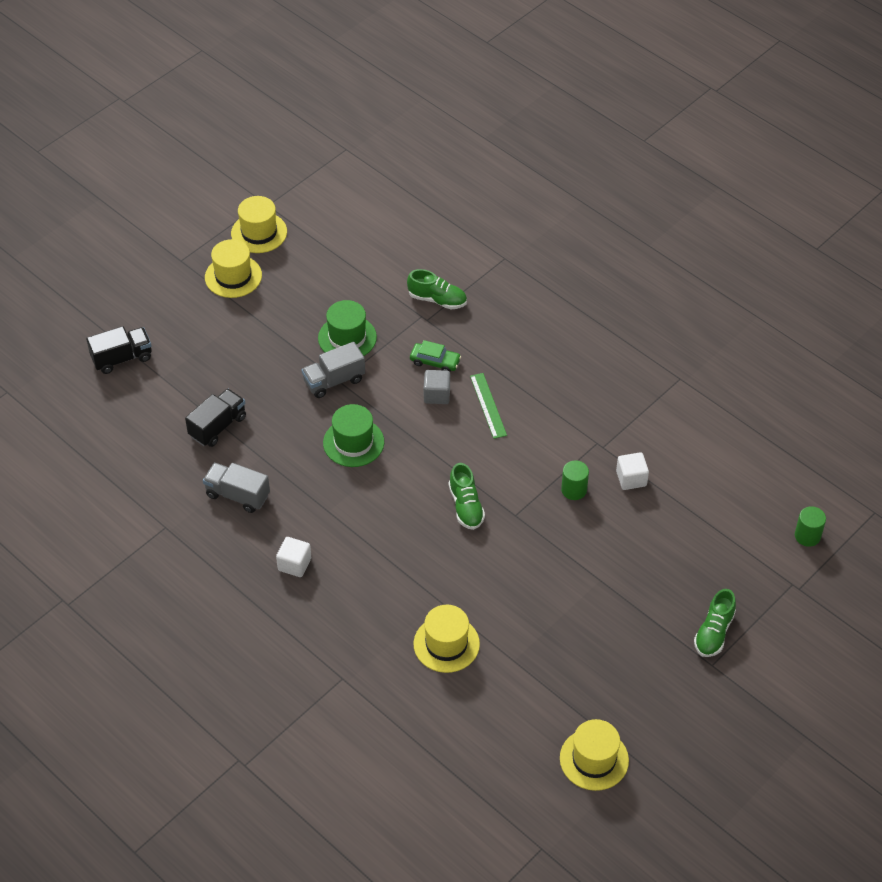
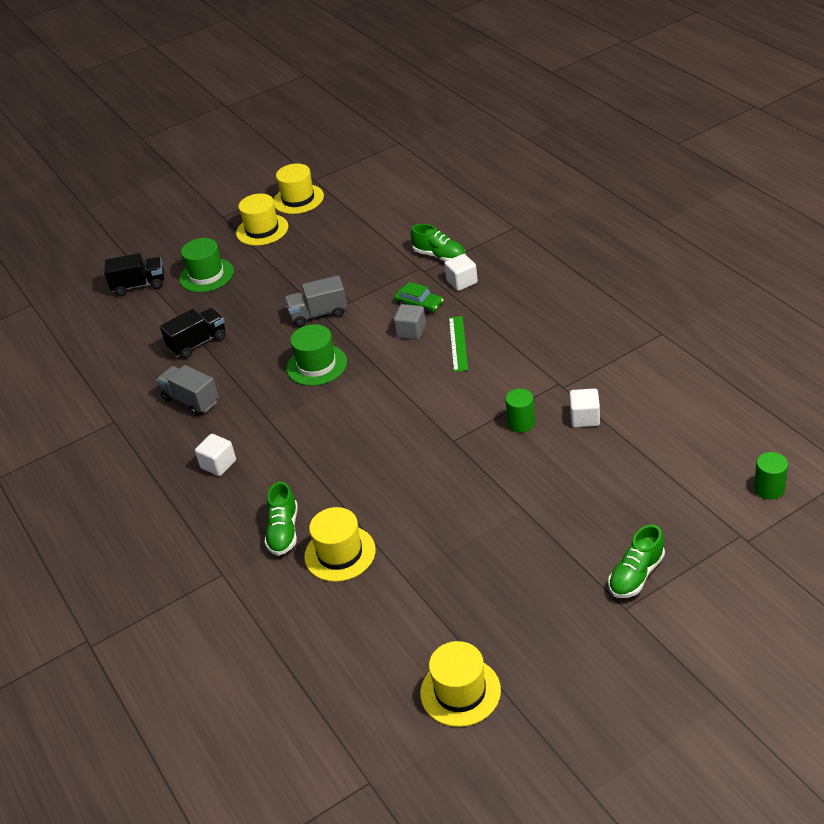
camera: 20 degrees right, 10 degrees down
(347, 338) = (344, 281): green hat -> green hat (206, 275)
(466, 506) = (405, 428): green shoe -> green shoe (284, 531)
(470, 331) = (462, 282): none -> white cube

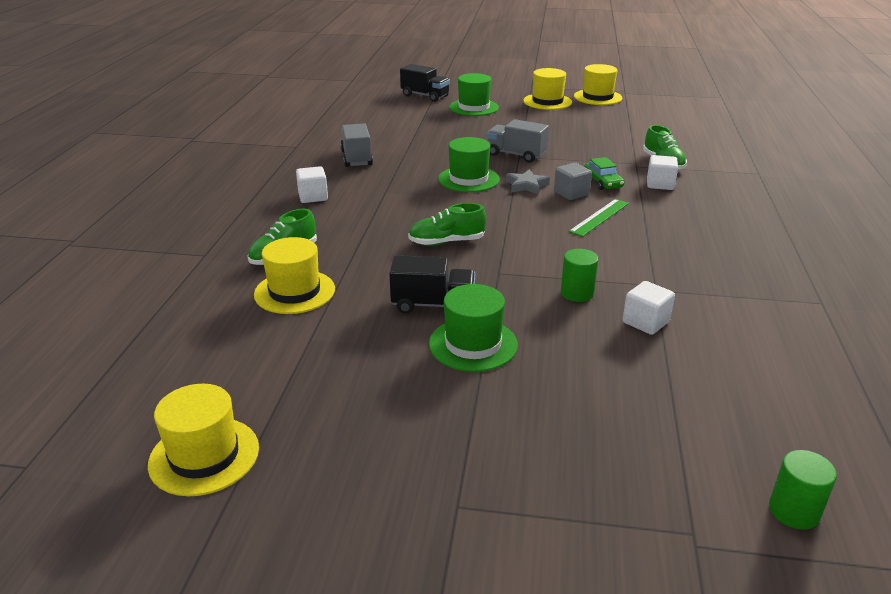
camera: 35 degrees right, 10 degrees down
(198, 343) = (411, 134): black truck -> black truck (433, 304)
(369, 344) = (526, 185): none -> grey star
(508, 507) = (473, 344): none -> green hat
(636, 575) = (513, 483): green shoe -> green shoe (446, 242)

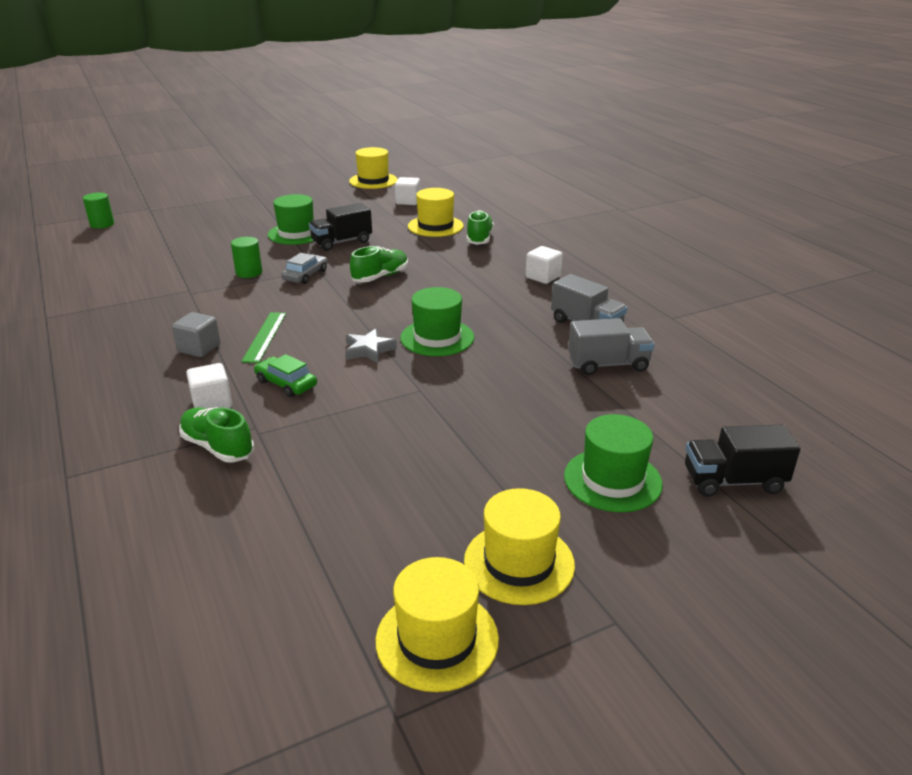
camera: 145 degrees right, 0 degrees up
(516, 155) = (426, 392): grey truck -> grey truck (608, 364)
(518, 268) = (305, 275): none -> grey car
(571, 193) = (312, 355): grey cube -> grey cube (199, 348)
(645, 322) = (191, 270): white cube -> white cube (408, 201)

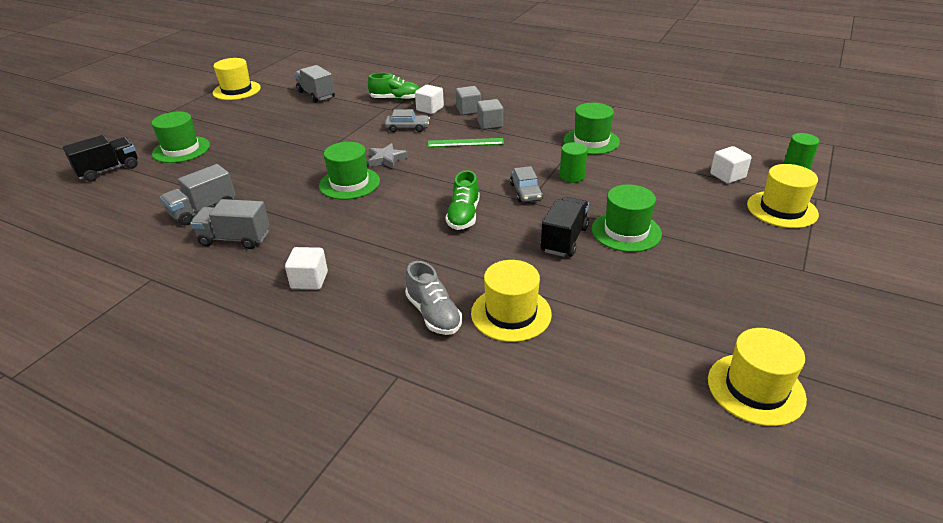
camera: 145 degrees right, 5 degrees up
(163, 292) = (591, 141): none -> green hat
(178, 379) = (468, 110): none -> grey cube
(265, 336) = (465, 143): green ruler -> green ruler turned 60 degrees counterclockwise
(286, 383) = (407, 128): green car -> grey car
(309, 527) = (316, 95): none -> grey truck
(408, 201) = (619, 354): white cube -> white cube (727, 176)
(479, 238) = (433, 314): green shoe -> grey shoe
(519, 563) = (216, 113): yellow hat -> yellow hat (782, 209)

